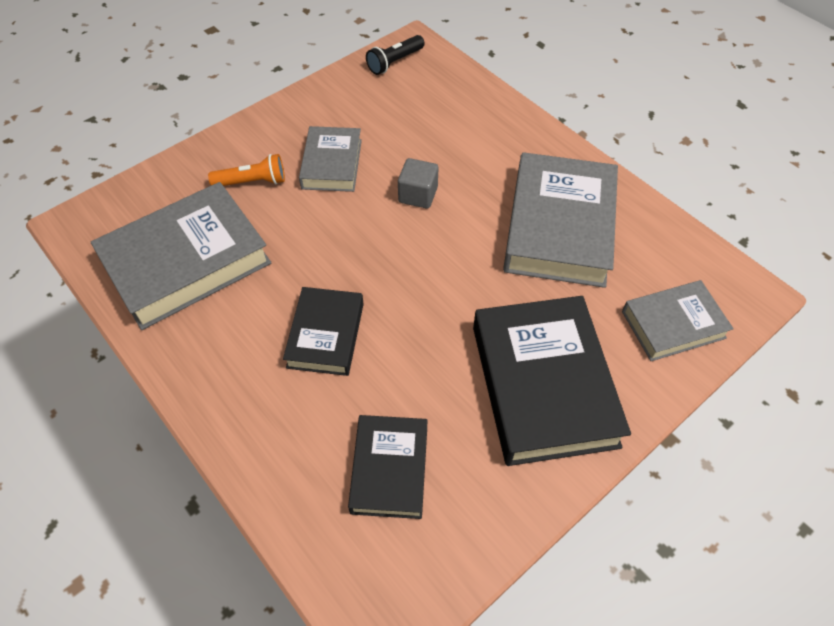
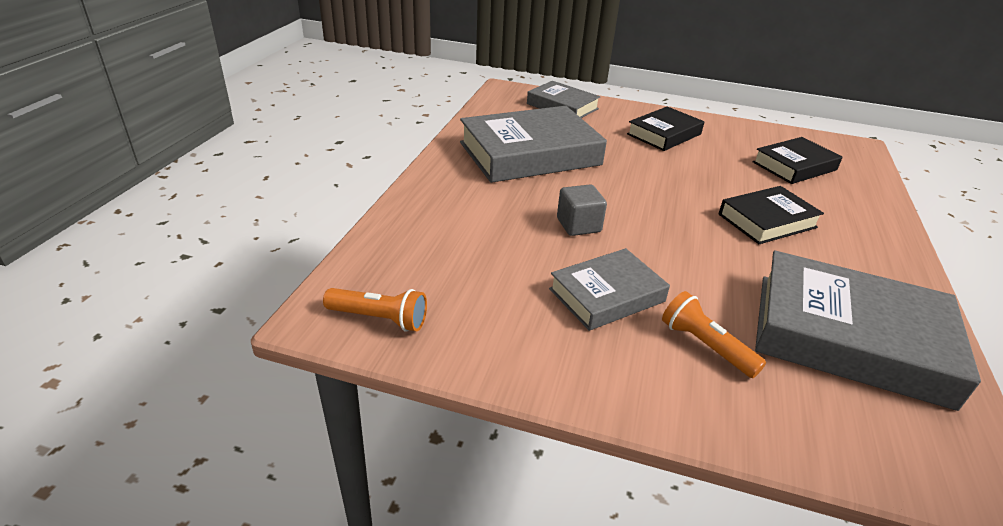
camera: 125 degrees left, 20 degrees down
(395, 62) = (379, 319): black flashlight -> orange flashlight
(543, 385) = (664, 134): black book -> black book, size x0.57

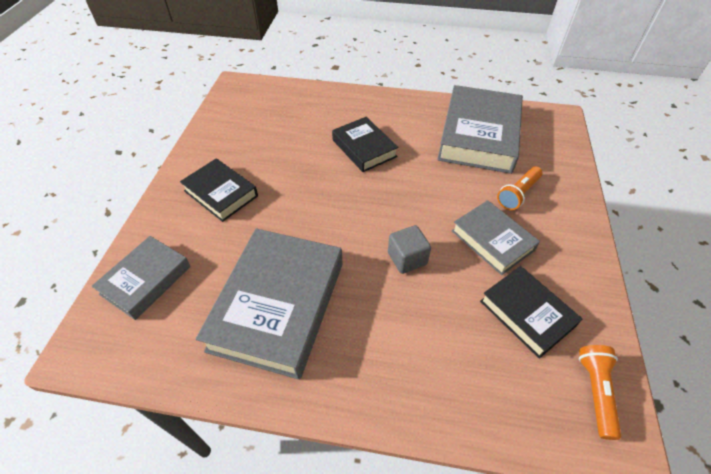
camera: 95 degrees left, 15 degrees up
(530, 153) = (278, 305): grey book -> grey book turned 45 degrees clockwise
(794, 166) = (275, 122): black book -> black book (526, 314)

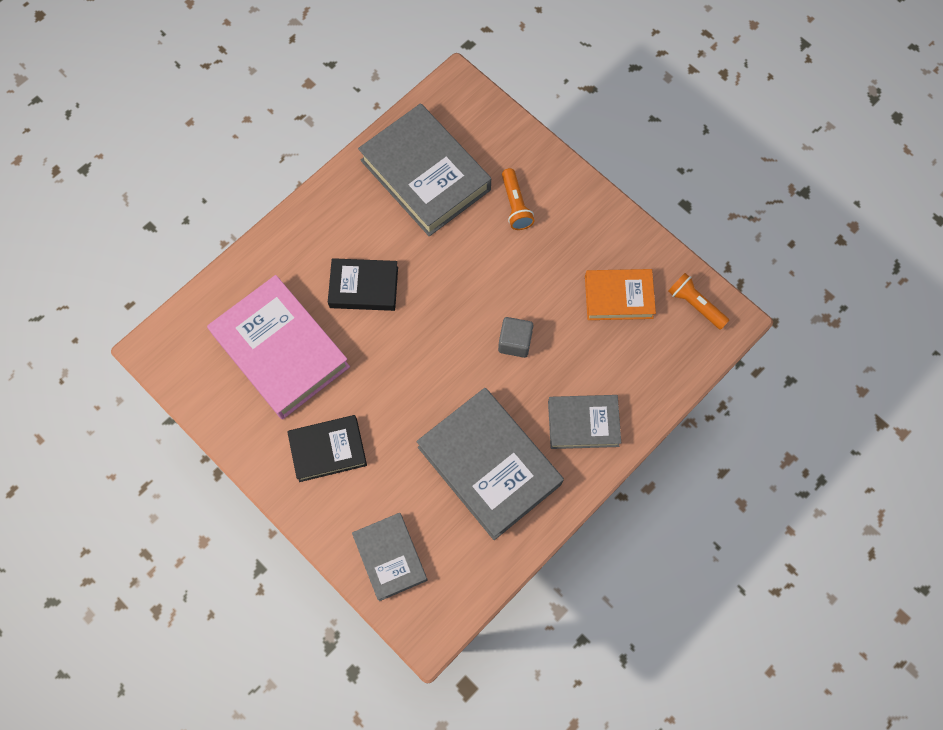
camera: 55 degrees left, 20 degrees up
(280, 134) = (281, 350): none -> pink book
(492, 240) = (544, 266): grey book -> grey book (583, 423)
(526, 314) = (618, 297): black book -> orange book

